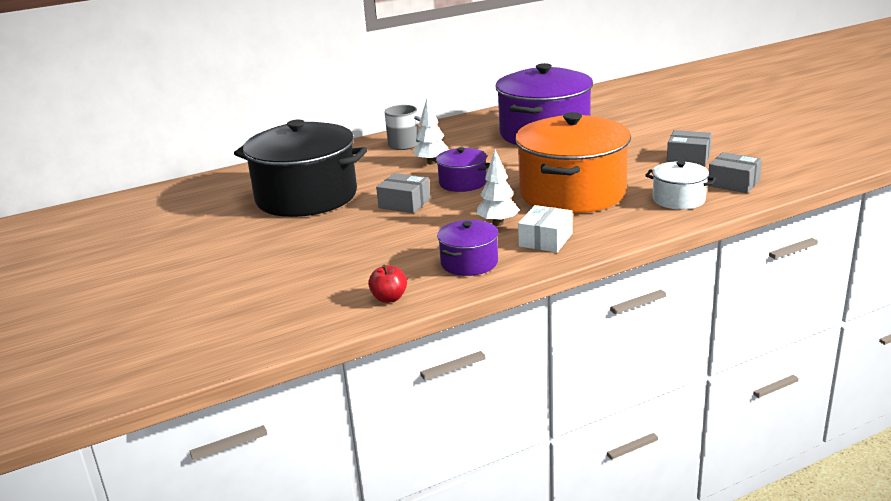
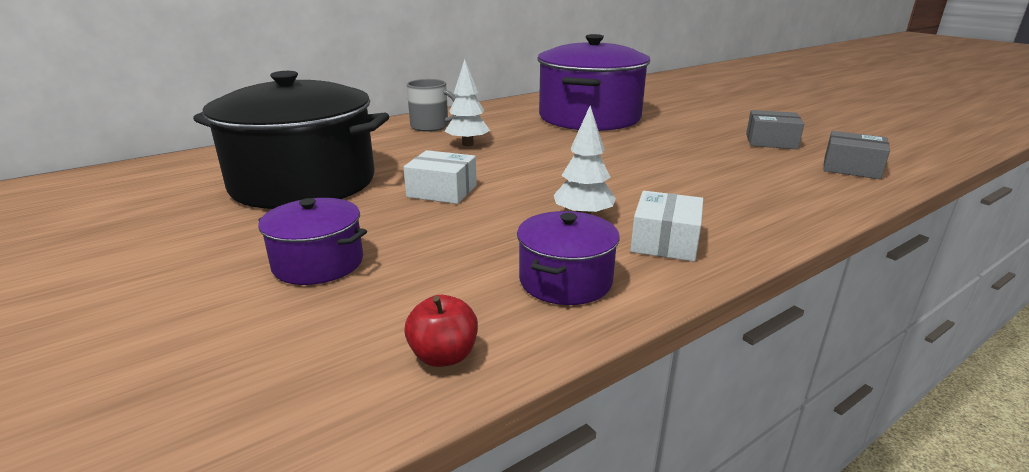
camera: 10 degrees left, 0 degrees up
(404, 203) = (442, 191): grey box -> white box
(462, 183) = (514, 166): purple pot -> purple pot (318, 263)
(572, 193) = (661, 178): orange pot -> none
(678, 199) = (803, 186): white pot -> none

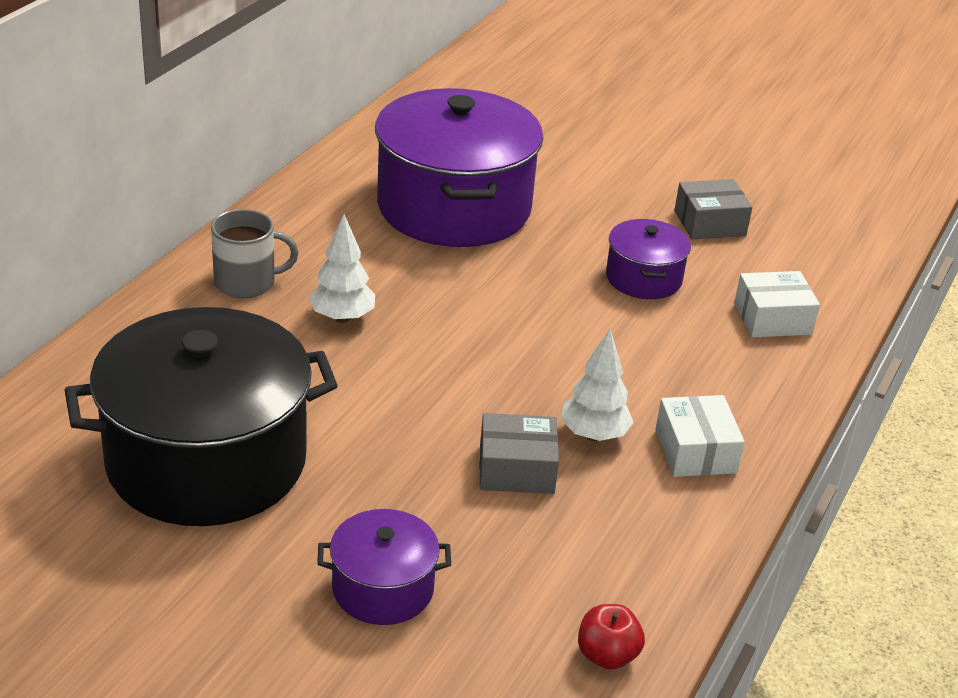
camera: 30 degrees left, 10 degrees up
(442, 191) = (400, 430): white box -> white box (772, 319)
(565, 280) = (641, 535): purple pot -> purple pot (643, 278)
(851, 168) = (814, 265): grey box -> grey box (516, 469)

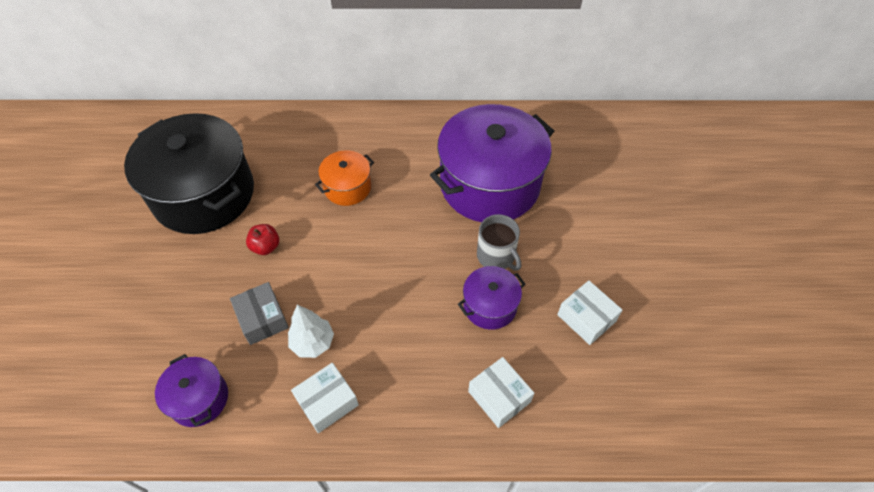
camera: 65 degrees right, 20 degrees up
(246, 283) = (351, 138): grey mug -> grey mug (496, 256)
(342, 317) = (347, 187): white tree -> orange pot
(383, 589) = (143, 303): purple pot -> purple pot (199, 398)
(607, 655) = (131, 423): red apple -> red apple (266, 247)
(710, 223) = (586, 318): grey box -> white box

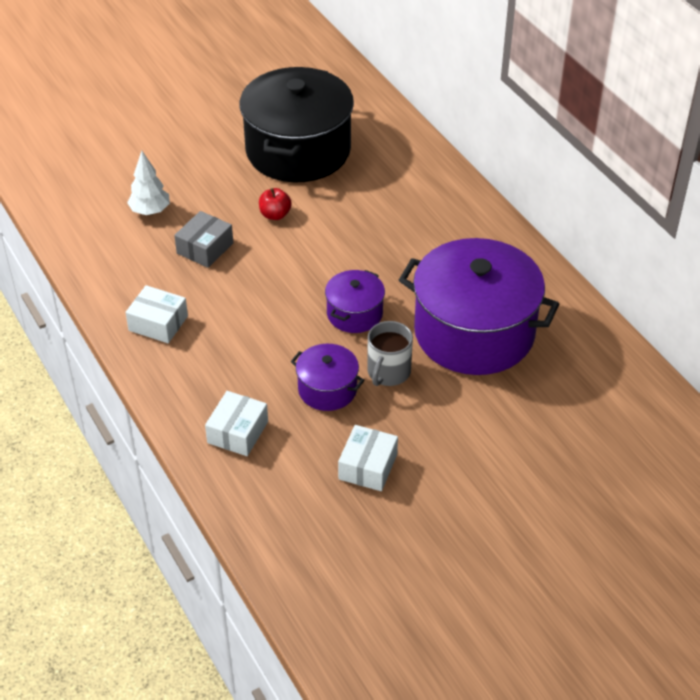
camera: 60 degrees right, 10 degrees down
(199, 398) = (112, 249): purple pot -> purple pot (354, 313)
(313, 343) = (204, 289): white tree -> white tree (150, 211)
(347, 187) = (382, 234): orange pot -> none

